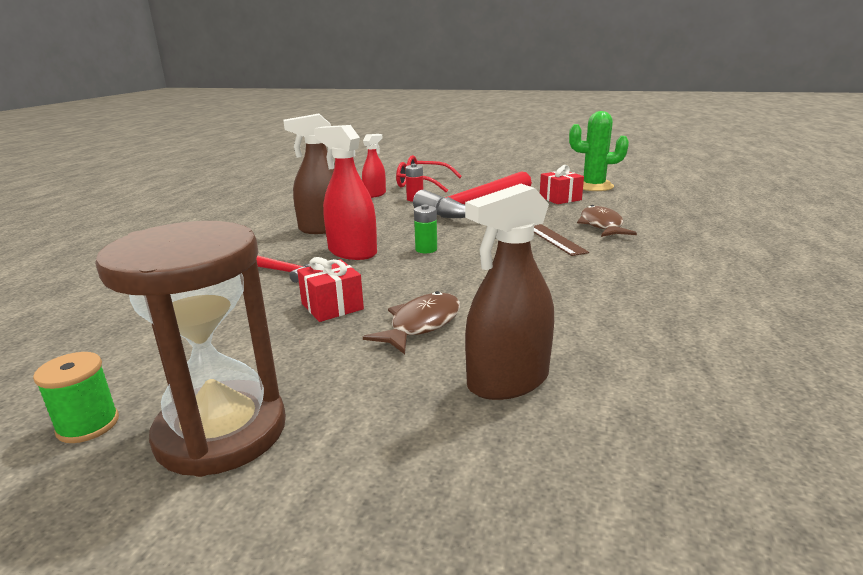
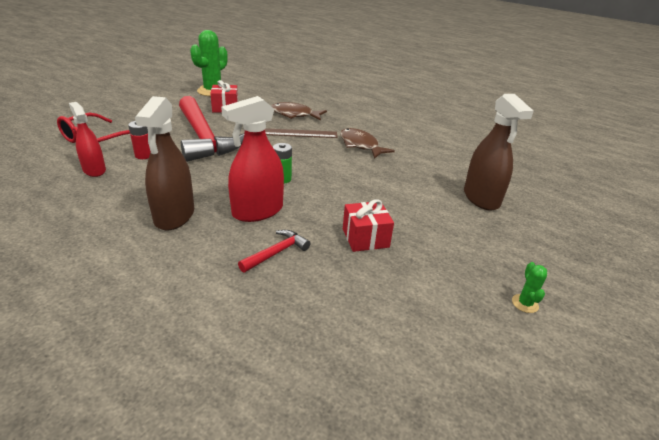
camera: 75 degrees left, 10 degrees up
(88, 425) = (517, 375): green spool -> none
(221, 431) = (525, 303): brown hourglass -> green cactus
(421, 324) = (410, 208): brown fish -> brown fish (360, 145)

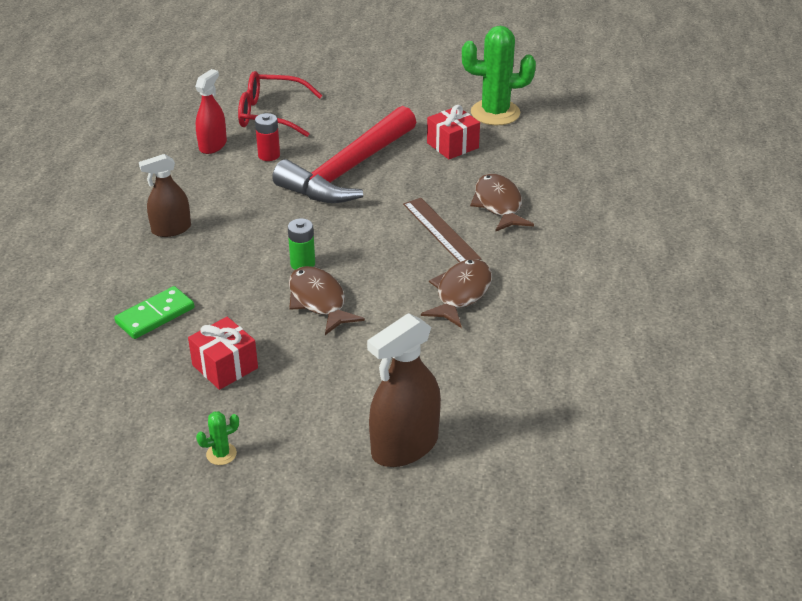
camera: 65 degrees right, 5 degrees up
(174, 216) = (171, 229): brown spray bottle -> brown spray bottle, size x0.64
(257, 211) = (219, 274): red spray bottle -> none
(276, 253) = (155, 315): red hammer -> green domino
(326, 185) = (319, 301): none -> brown fish
(525, 303) = (182, 520): green cactus -> green cactus (221, 454)

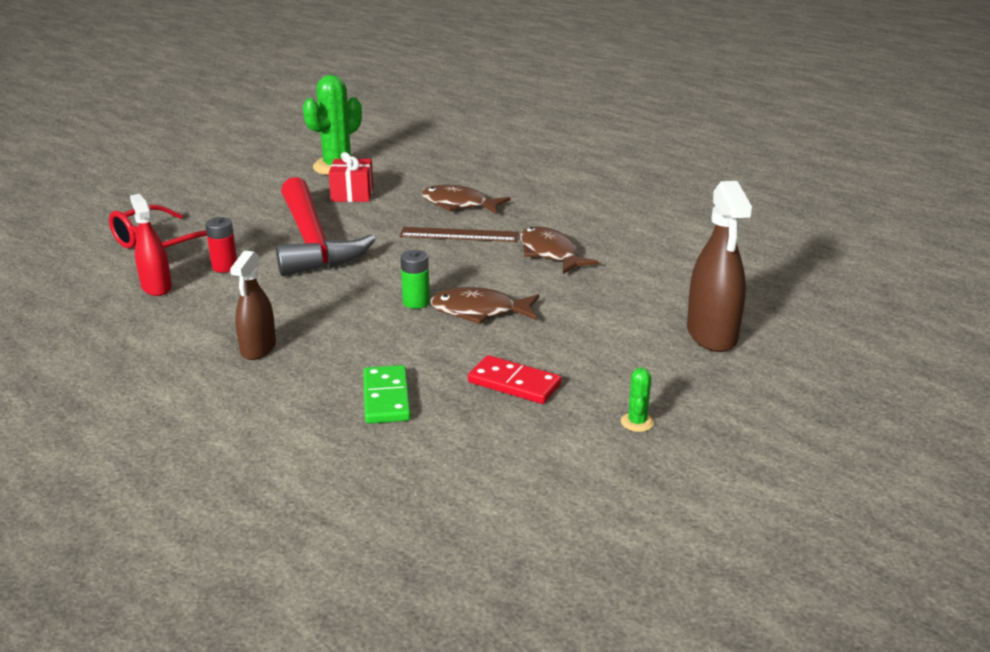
camera: 55 degrees left, 10 degrees down
(225, 366) = (514, 383): red gift -> red domino

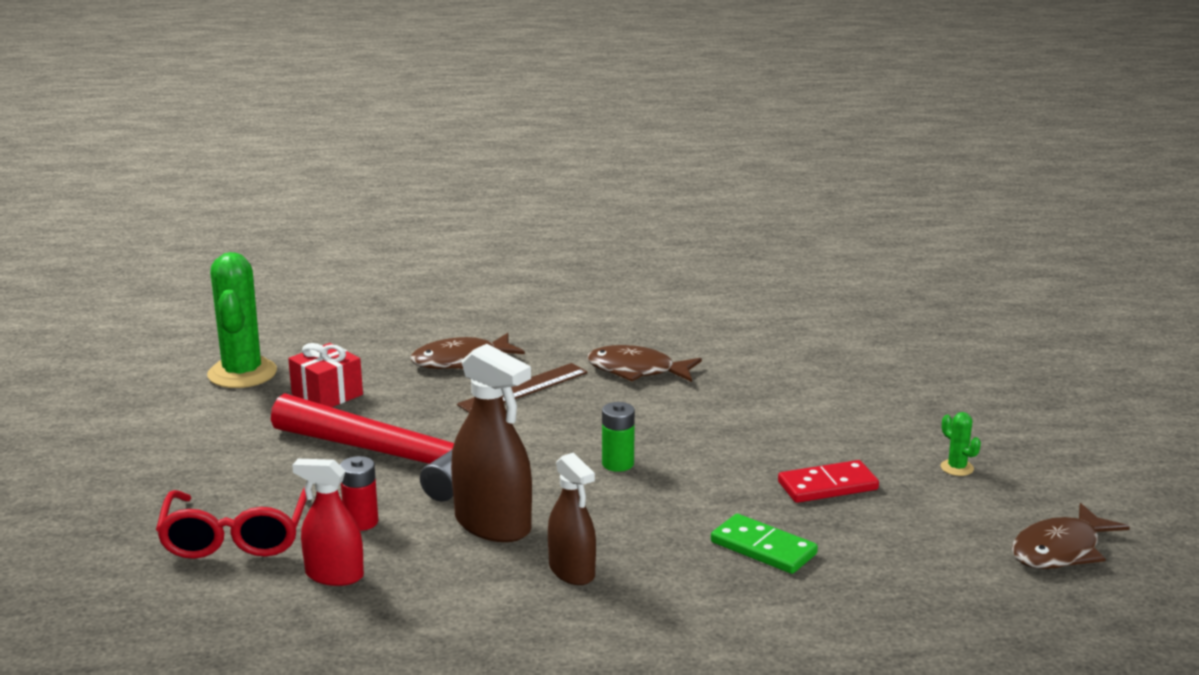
camera: 45 degrees left, 5 degrees down
(479, 311) = (685, 445): brown fish -> brown fish (1060, 550)
(712, 335) = (879, 381): brown spray bottle -> brown spray bottle (493, 524)

